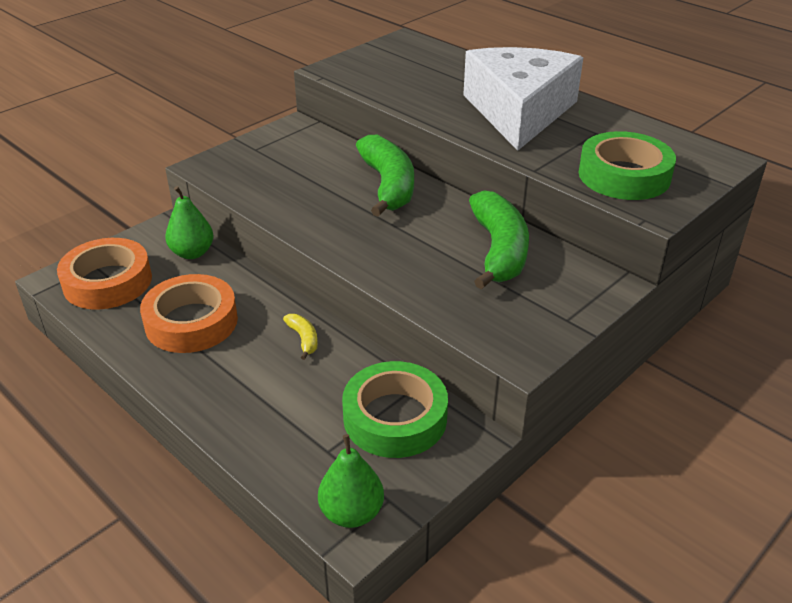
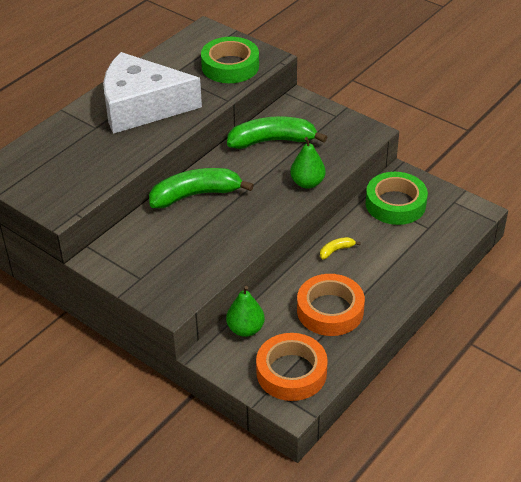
camera: 95 degrees left, 5 degrees up
(351, 513) = (467, 214): green pear -> green pear (307, 183)

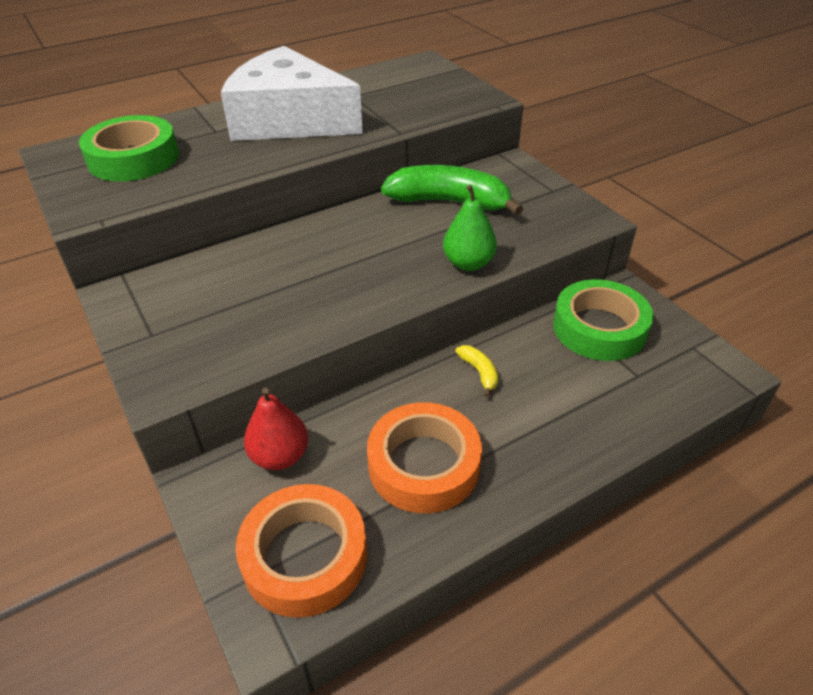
camera: 20 degrees right, 0 degrees up
(195, 195) = (306, 244): green banana -> none
(230, 66) = (429, 99): green tape -> green tape (133, 158)
(245, 329) = (280, 456): green pear -> red pear
(336, 250) = (479, 372): yellow banana -> yellow banana turned 75 degrees clockwise

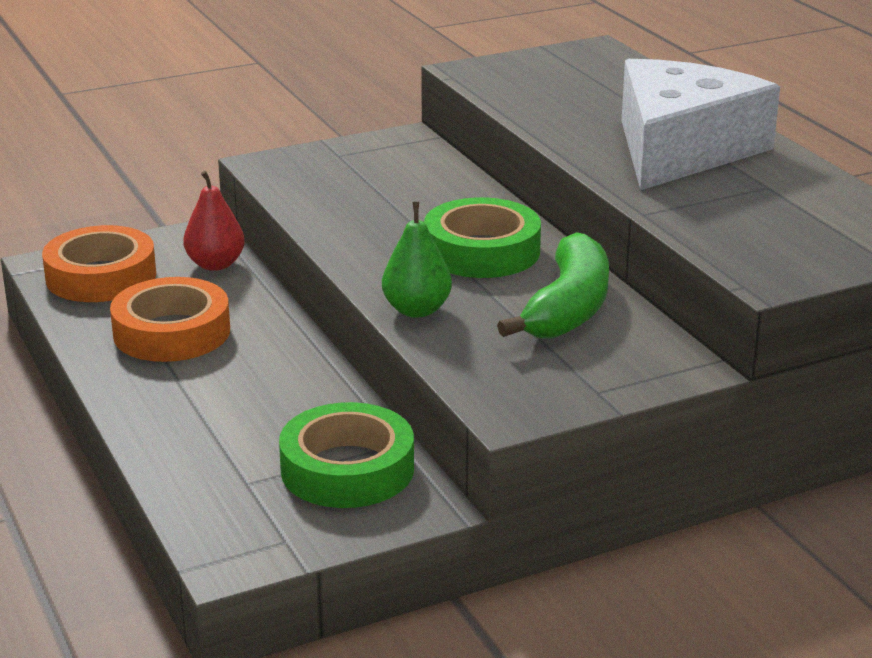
camera: 95 degrees right, 15 degrees down
(133, 158) = (579, 80): green tape -> green tape (482, 251)
(479, 372) = (291, 373): yellow banana -> none

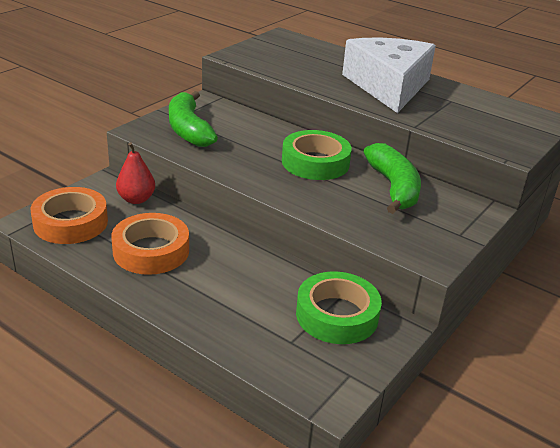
camera: 30 degrees left, 5 degrees up
(336, 174) = (188, 129): none -> green banana
(417, 310) = (319, 207): green pear -> none

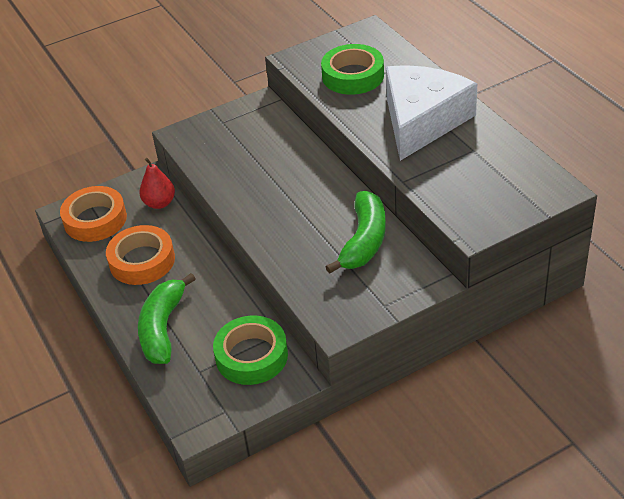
camera: 30 degrees right, 10 degrees up
(188, 129) = (223, 139): green banana -> green banana (163, 328)
(315, 162) = (312, 198): green tape -> green tape (353, 76)

